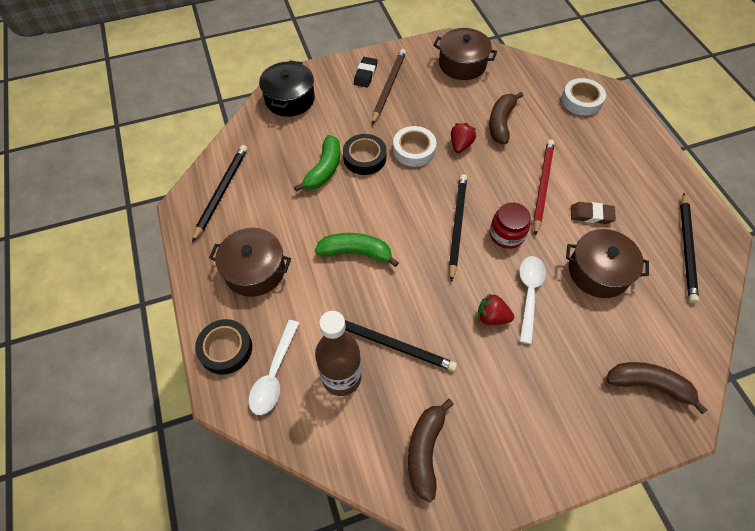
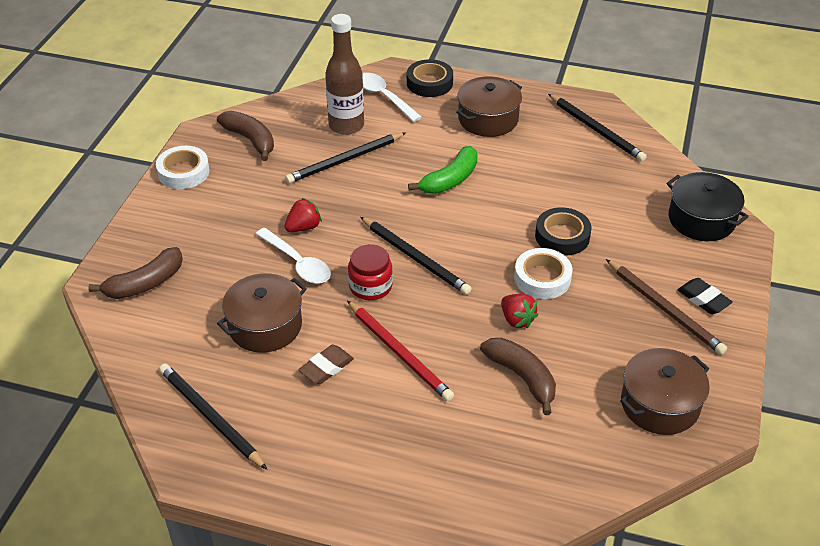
camera: 125 degrees right, 15 degrees down
(324, 169) = (570, 202): green banana -> none
(581, 100) = (493, 490): white tape -> white tape (183, 172)

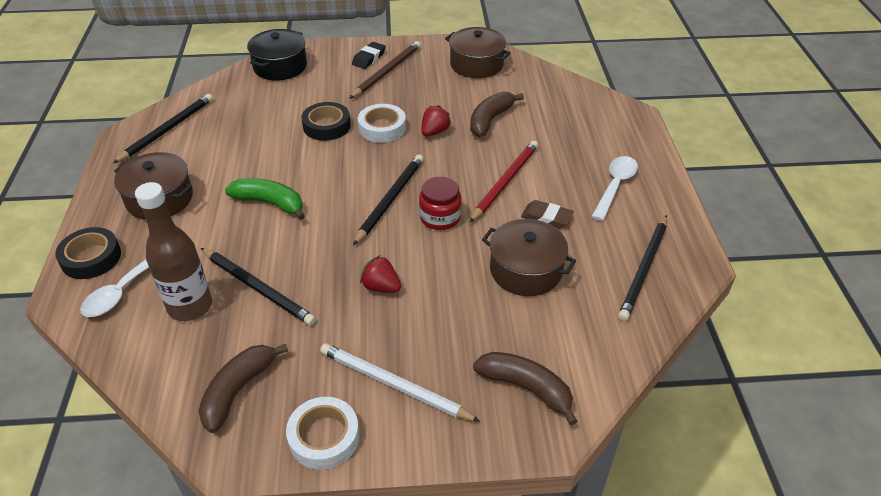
camera: 110 degrees left, 0 degrees up
(201, 213) = (394, 385): none -> white pencil
(297, 263) = (434, 275): white spoon -> white spoon (615, 186)

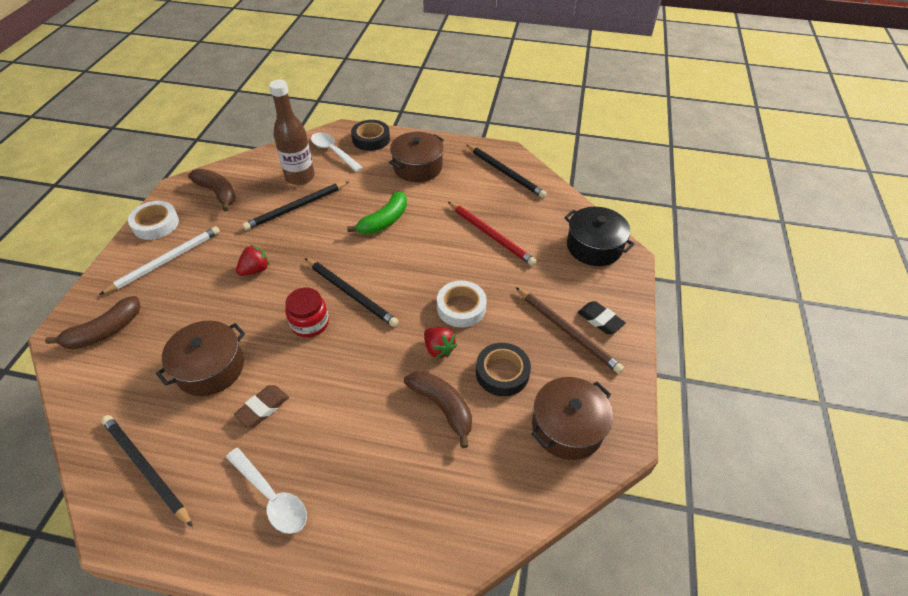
camera: 105 degrees right, 5 degrees up
(326, 126) = (478, 267): black tape -> black tape (502, 373)
(505, 182) = (331, 388): red pencil -> red pencil (491, 235)

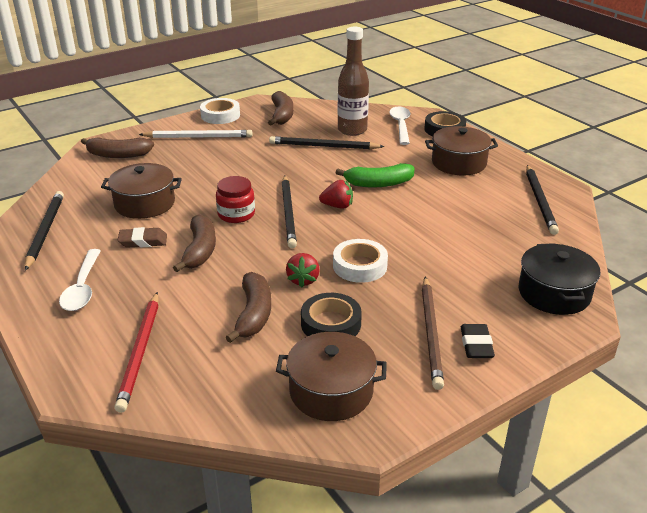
camera: 45 degrees right, 15 degrees down
(255, 270) = (244, 167): red strawberry -> red strawberry (337, 206)
(326, 381) = (200, 250): none -> brown banana
(491, 235) = (458, 235): red pencil -> red pencil (140, 352)

